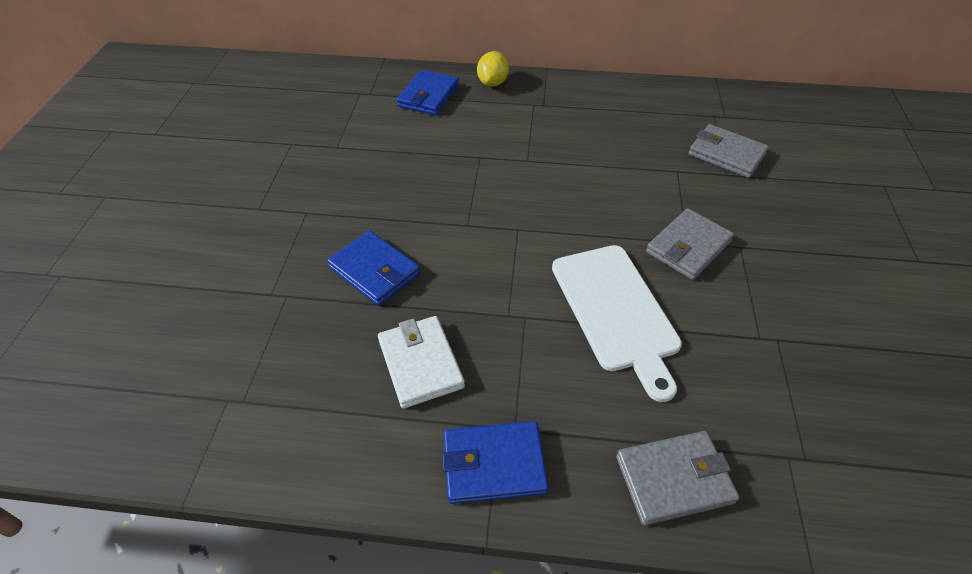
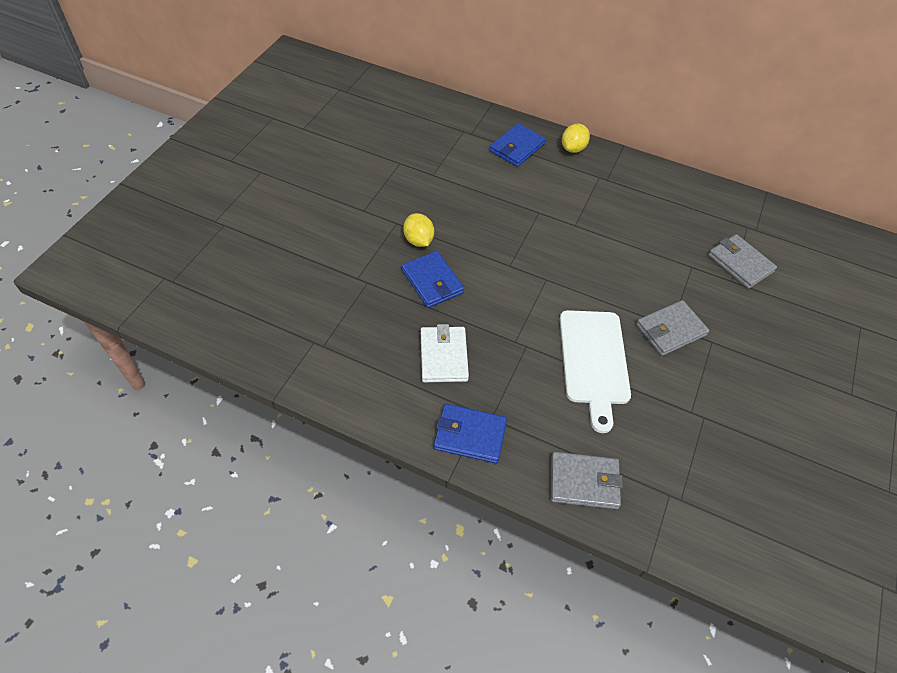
camera: 15 degrees right, 5 degrees up
(341, 225) = (418, 240): none -> yellow lemon

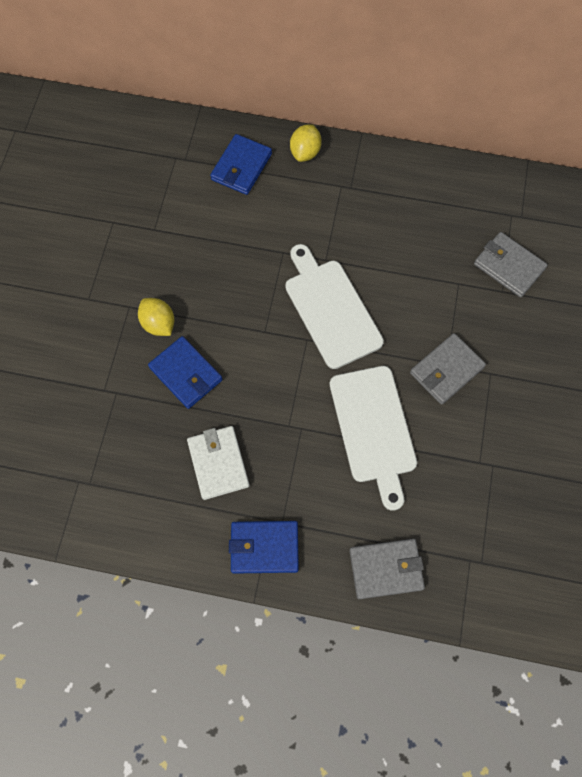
camera: 10 degrees left, 15 degrees up
(572, 261) = (331, 309): none -> white cutting board

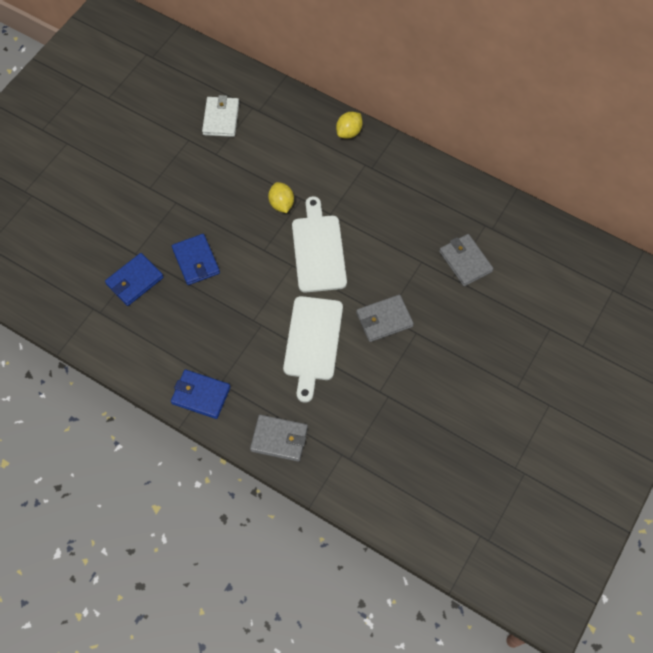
camera: 20 degrees right, 5 degrees down
(158, 324) = (191, 220): yellow lemon -> yellow lemon (281, 204)
(218, 463) = (193, 329): white wallet -> white wallet (221, 118)
(241, 167) = (297, 128): blue wallet -> blue wallet (135, 281)

